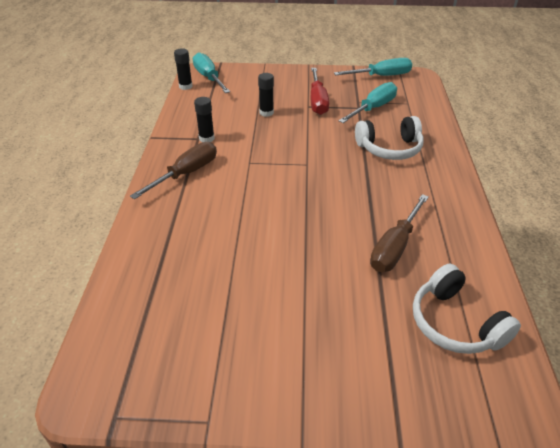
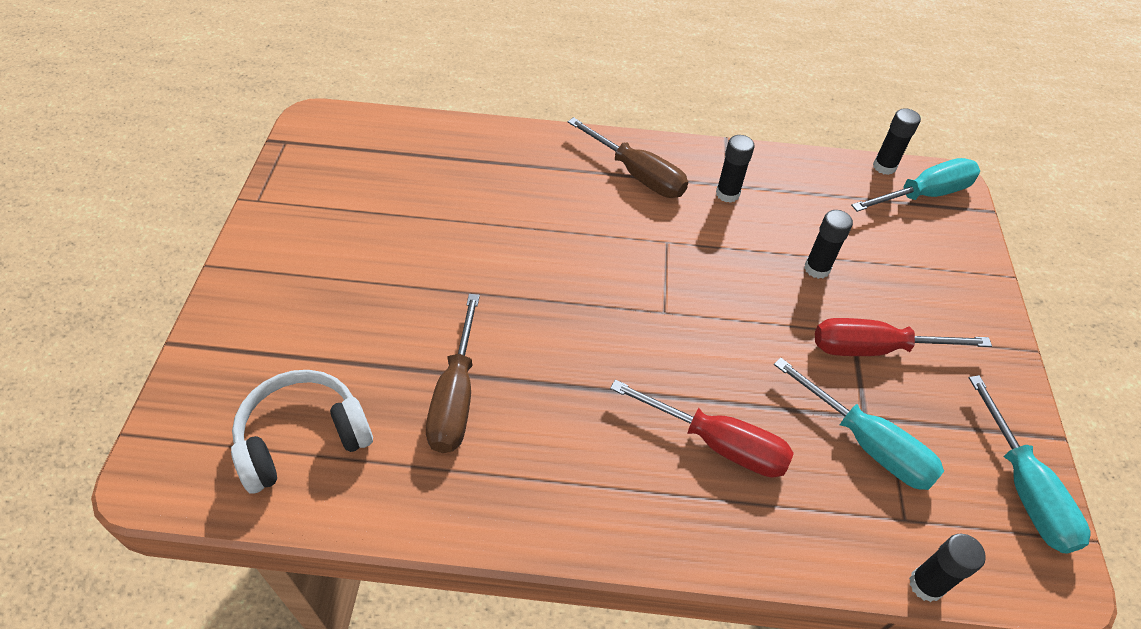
camera: 90 degrees right, 10 degrees up
(389, 148) = (718, 443): white headphones -> red screwdriver
(395, 247) = (456, 397): brown screwdriver -> brown screwdriver turned 120 degrees counterclockwise
(435, 101) = (926, 585): none -> black glue stick

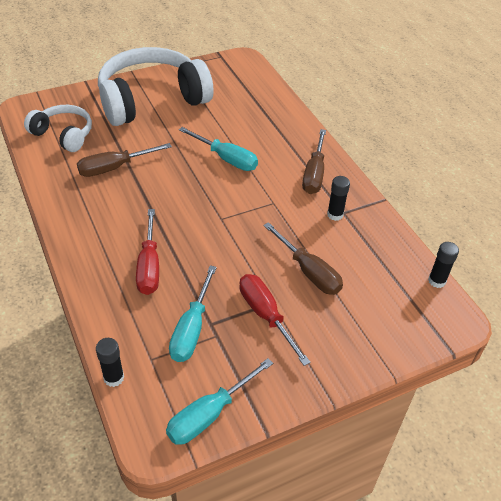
camera: 60 degrees right, 5 degrees down
(318, 272) = (152, 100): none -> white headphones
(817, 268) = (309, 272): black glue stick -> brown screwdriver
(924, 194) = (430, 309): turquoise screwdriver -> turquoise screwdriver (226, 159)

